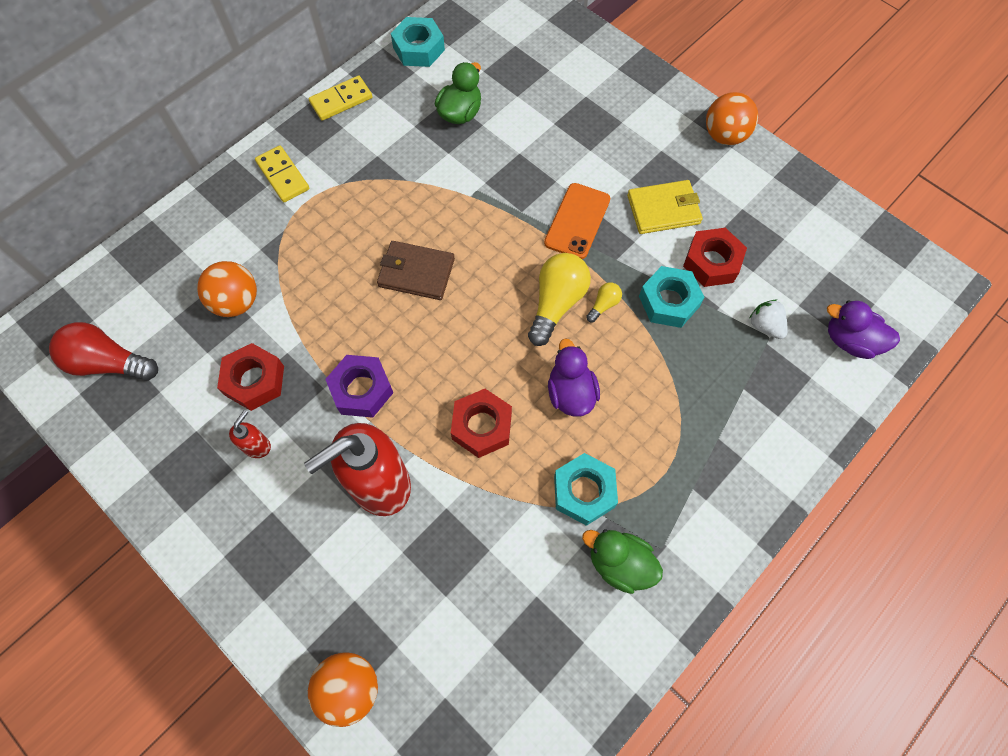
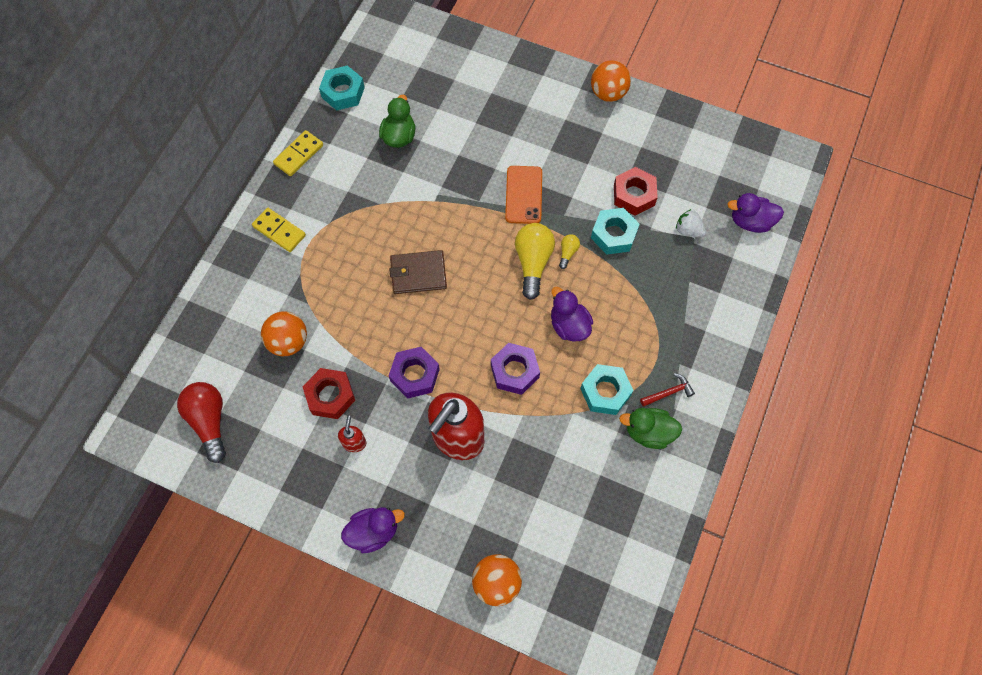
camera: 20 degrees left, 0 degrees up
(109, 363) = (209, 421): red light bulb -> red light bulb turned 75 degrees clockwise
(231, 563) = (374, 532): none -> purple duck
(482, 426) = (514, 371): red nut -> purple nut
(663, 209) = (584, 166): yellow wallet -> none
(665, 521) = (668, 392): none -> red hammer

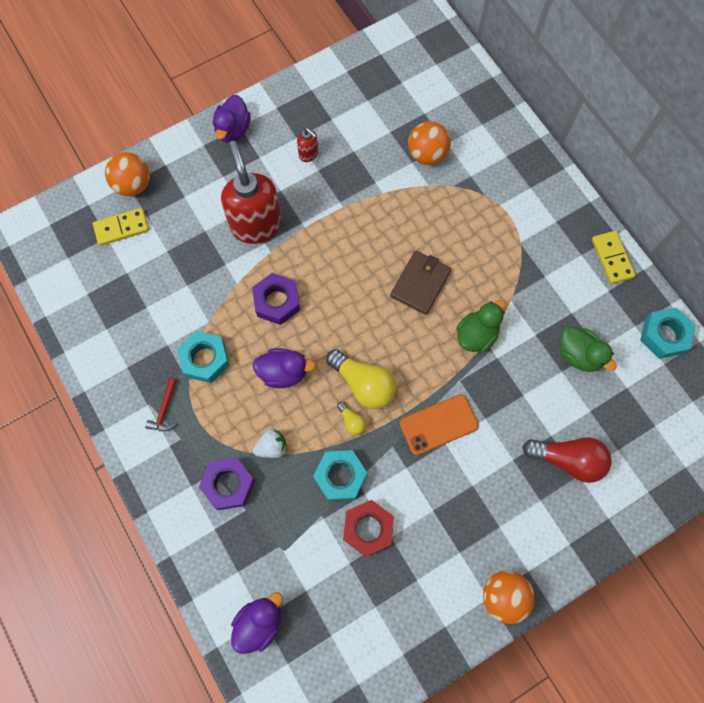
camera: 125 degrees right, 5 degrees up
(209, 421) = (399, 72): red light bulb -> red light bulb (567, 459)
(279, 231) = (538, 201): yellow domino -> yellow domino (121, 228)
(330, 396) = (359, 158): red nut -> none
(415, 375) = (330, 226): purple nut -> purple nut (228, 485)
(524, 195) = (438, 424): orange phone -> orange phone turned 60 degrees counterclockwise
(648, 432) = (147, 368): green duck -> green duck (476, 335)
(688, 230) = (295, 551): white strawberry -> white strawberry (272, 447)

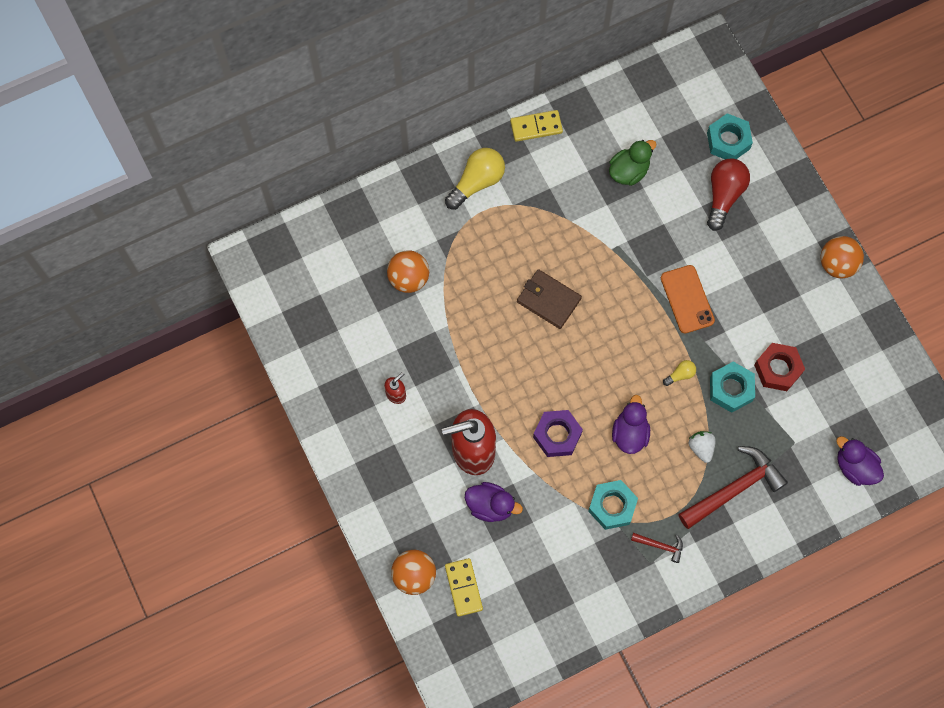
camera: 85 degrees left, 0 degrees up
(228, 485) = (734, 488): purple nut -> red hammer
(233, 130) = (358, 469): purple duck -> purple duck (490, 506)
(363, 384) = (645, 361): yellow light bulb -> yellow light bulb (477, 182)
(476, 335) = (603, 256): green duck -> none
(664, 335) = (615, 97): turquoise nut -> turquoise nut (728, 141)

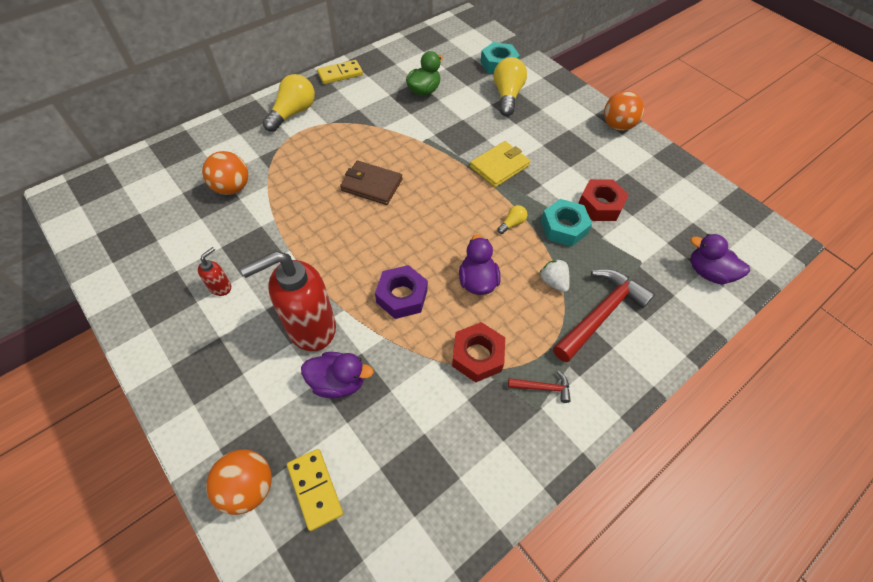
camera: 15 degrees left, 15 degrees down
(612, 506) = (477, 356): turquoise nut -> red nut
(687, 299) = (499, 166): orange phone -> yellow wallet
(724, 196) = (507, 96): red light bulb -> yellow light bulb

